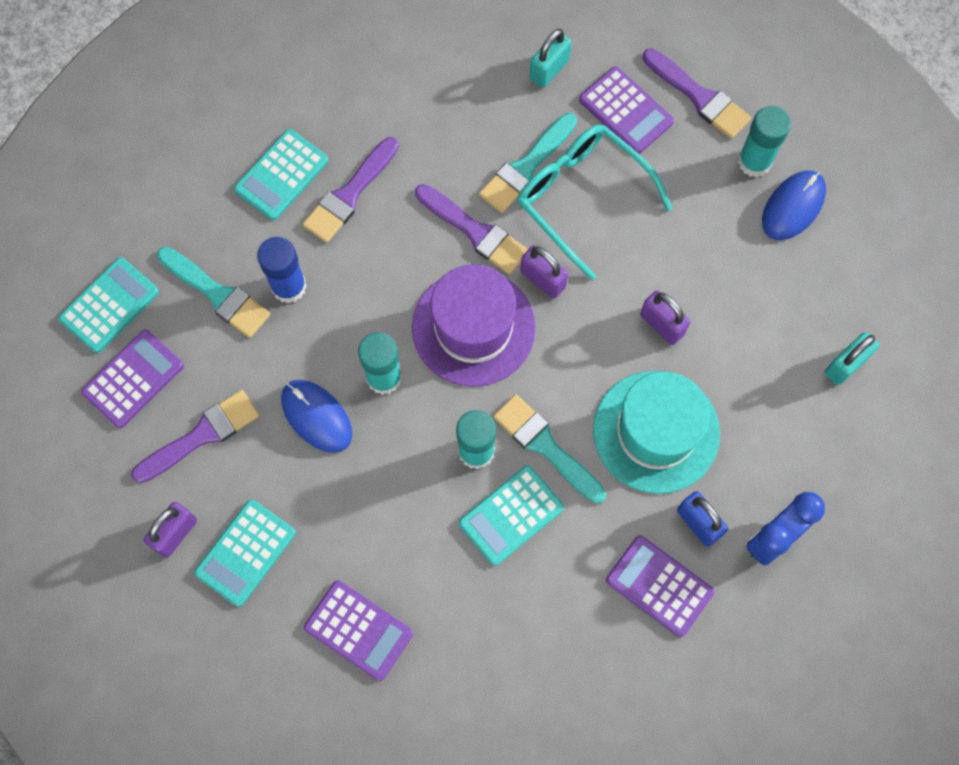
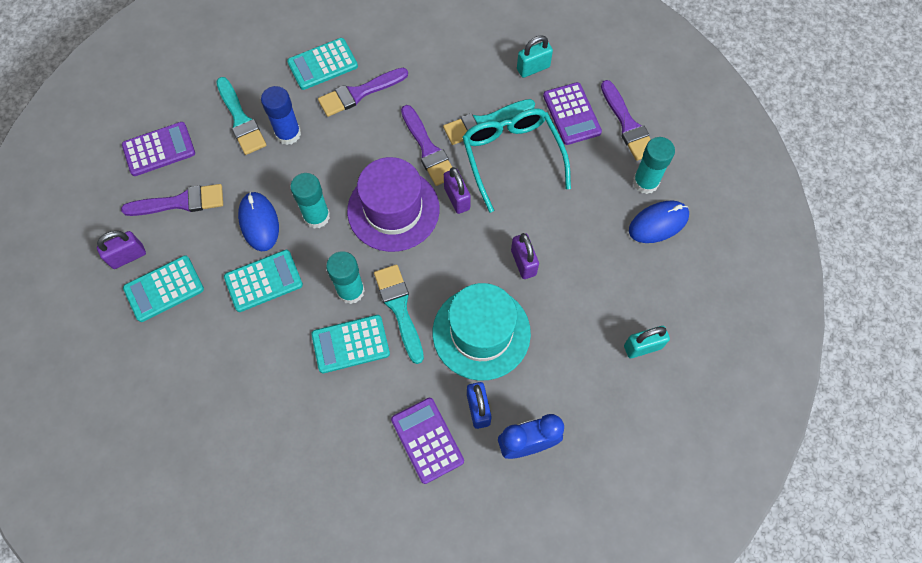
camera: 25 degrees right, 5 degrees down
(109, 305) = (171, 99): turquoise calculator -> turquoise calculator (263, 281)
(358, 630) = (207, 374): purple calculator -> none

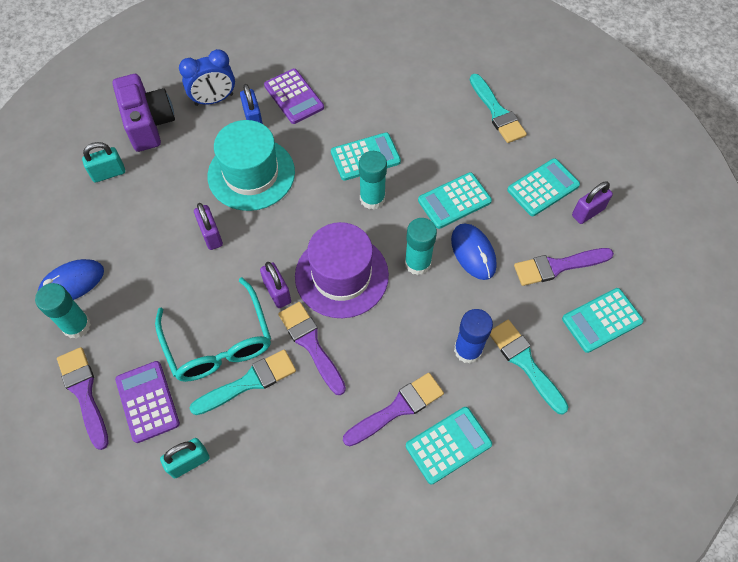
camera: 175 degrees right, 5 degrees down
(159, 149) = (601, 320): purple calculator -> turquoise calculator
(399, 308) = (326, 188): turquoise brush -> turquoise brush (497, 112)
(605, 413) = (148, 124): none -> purple camera

